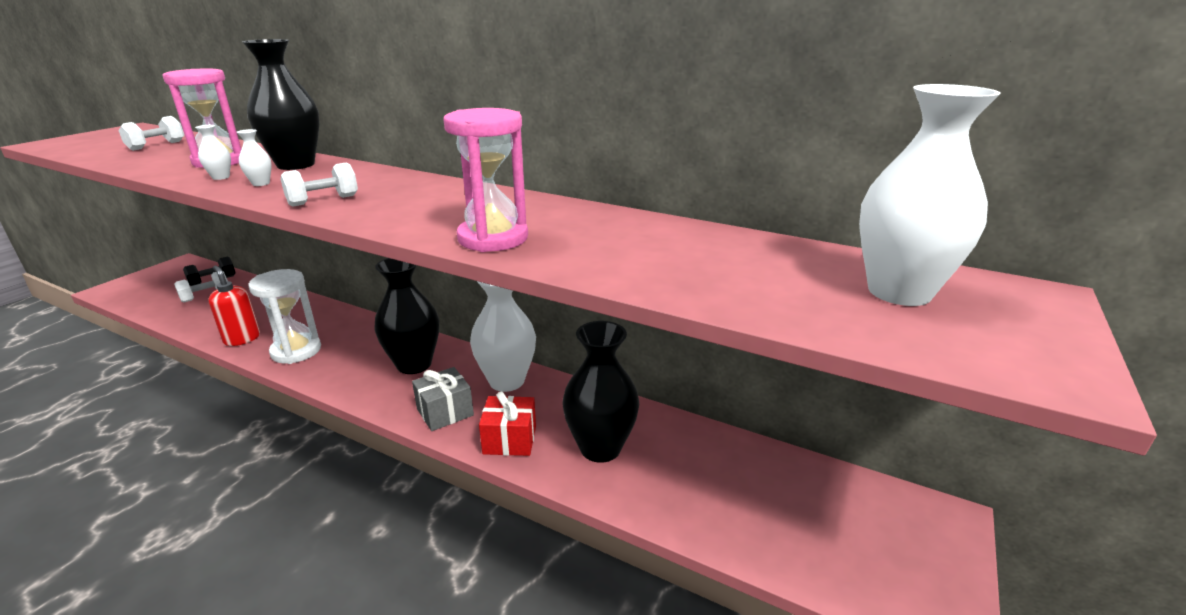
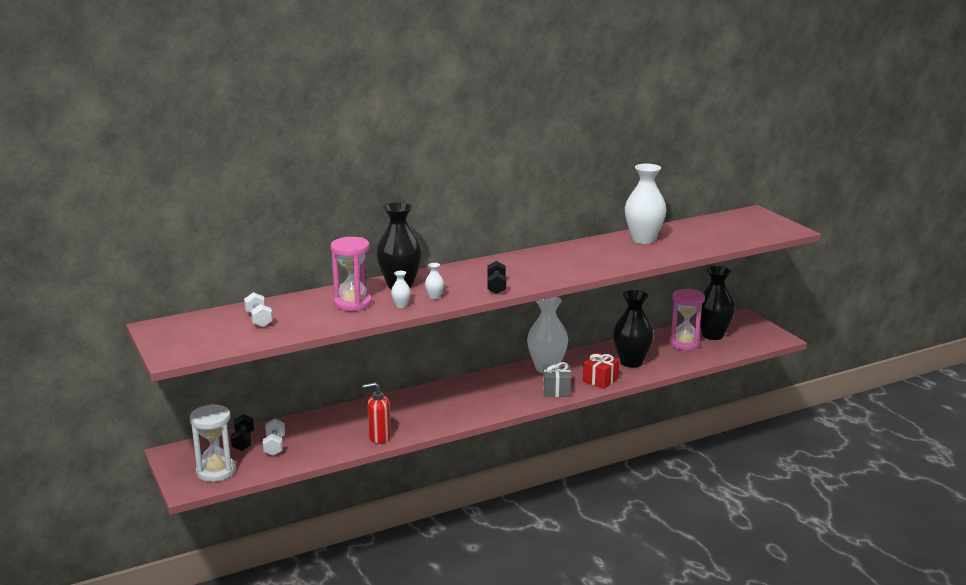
camera: 55 degrees left, 5 degrees down
(296, 351) = (425, 421): white hourglass -> white hourglass (216, 471)
(323, 201) = (496, 286): white dumbbell -> black dumbbell
(414, 364) = (494, 388): black vase -> black vase (712, 335)
(493, 238) = (605, 265): pink hourglass -> pink hourglass (684, 344)
(899, 292) = (732, 226): white vase -> white vase (643, 239)

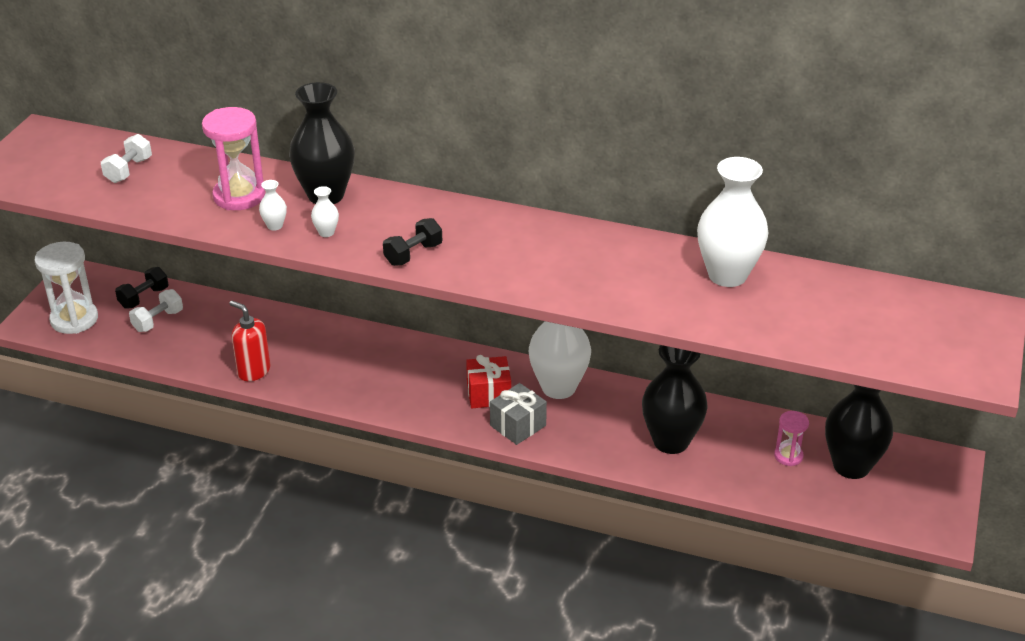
camera: 45 degrees right, 15 degrees up
(600, 380) = (590, 444): red gift -> red gift (488, 394)
(684, 344) = (788, 456): pink hourglass -> pink hourglass, size x0.55

